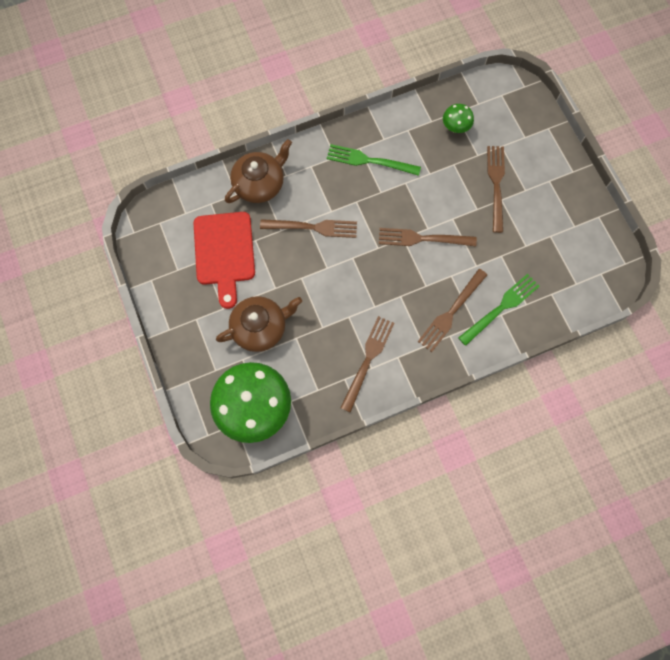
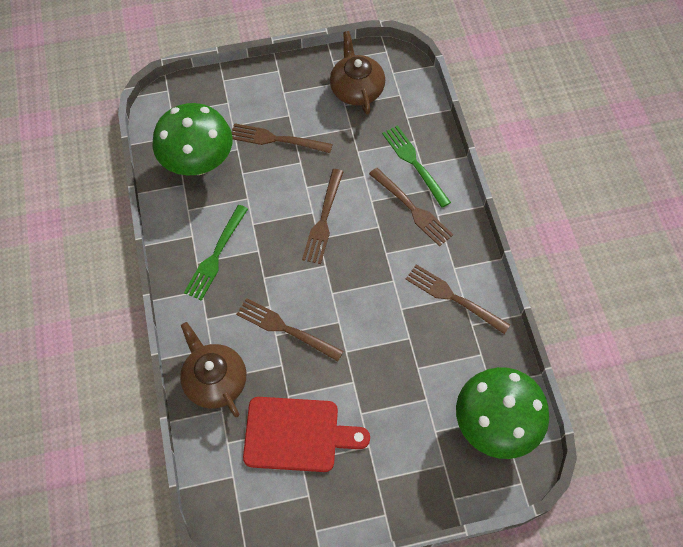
camera: 80 degrees left, 10 degrees down
(260, 327) = (399, 405): brown teapot -> brown teapot (356, 89)
(313, 227) = (285, 329): brown fork -> brown fork turned 75 degrees counterclockwise
(455, 127) = (198, 163): green mushroom -> green mushroom, size x2.24

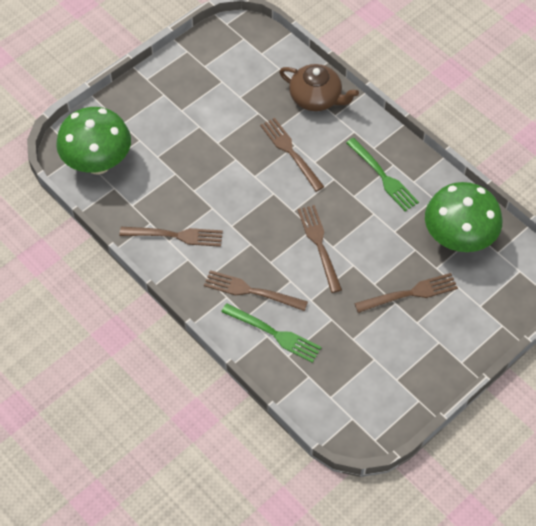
camera: 150 degrees right, 5 degrees down
(216, 255) = (383, 176): green fork -> green fork turned 150 degrees clockwise
(285, 329) = (290, 152): brown fork -> brown fork turned 120 degrees counterclockwise
(297, 435) = (235, 94): red cutting board -> none
(356, 89) = (375, 381): brown teapot -> none

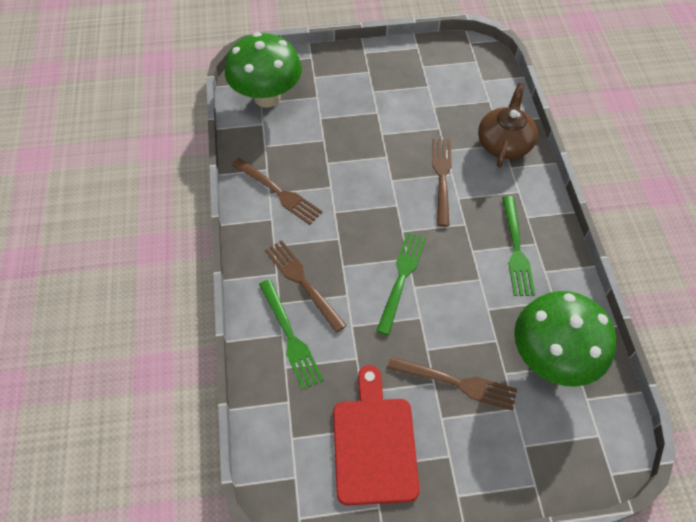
camera: 35 degrees right, 0 degrees up
(316, 98) = (504, 143): brown teapot -> brown teapot turned 135 degrees counterclockwise
(319, 245) = (401, 278): brown fork -> green fork
(386, 365) = (374, 444): none -> red cutting board

